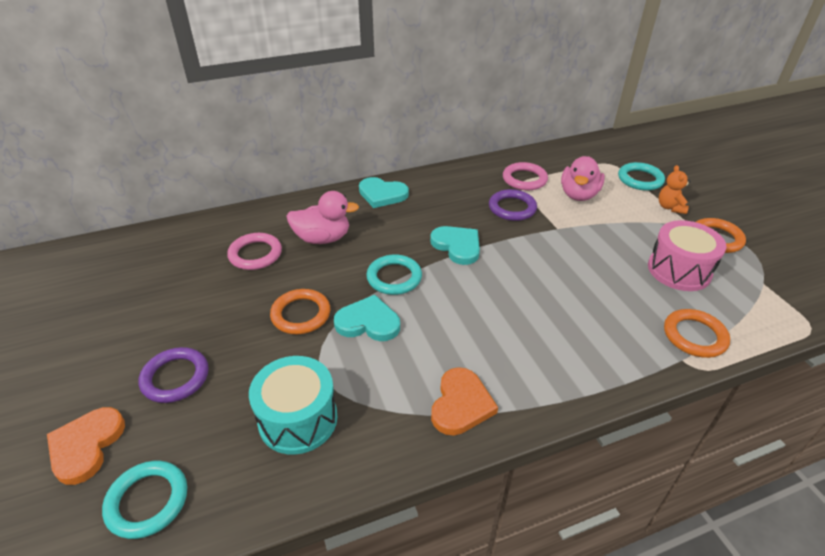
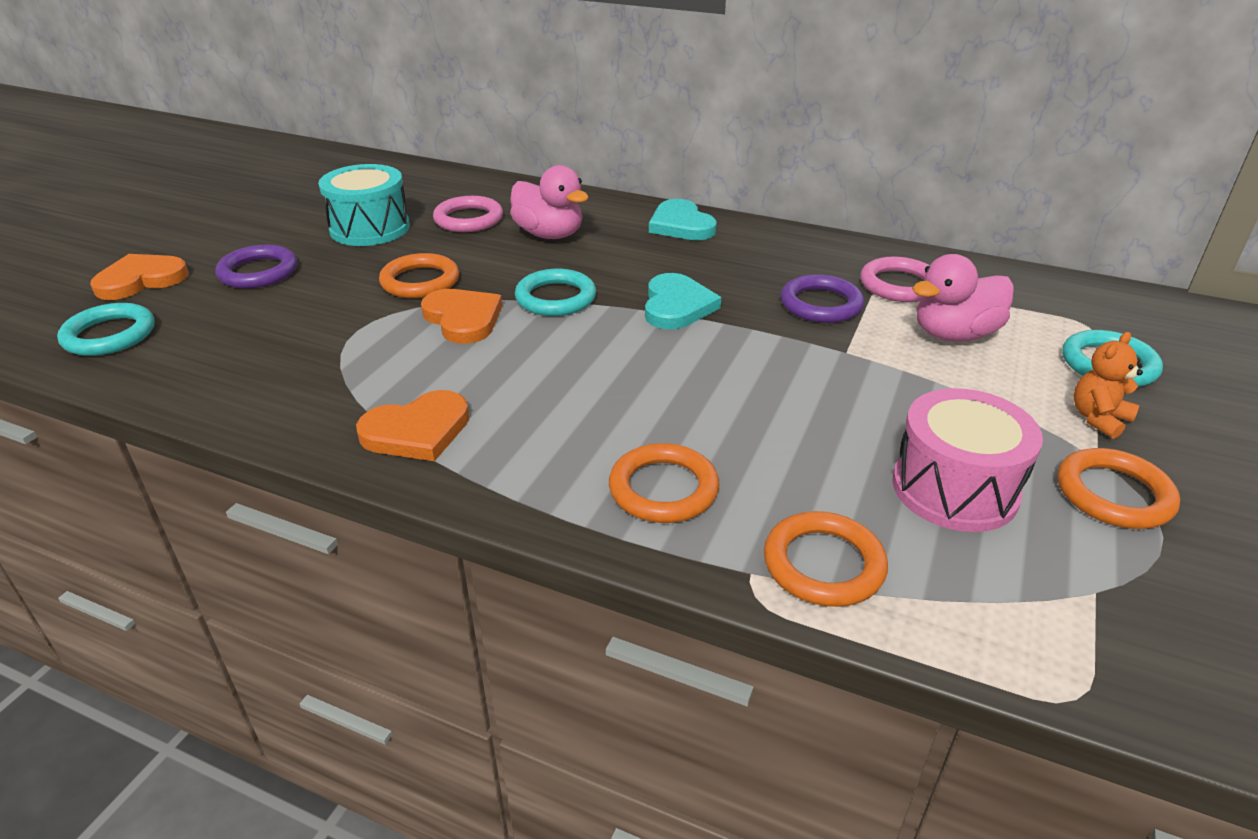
camera: 45 degrees right, 5 degrees down
(298, 419) = (279, 351): turquoise drum -> turquoise drum (370, 228)
(368, 322) = (463, 319): turquoise heart -> orange heart
(602, 347) = (663, 489): none -> orange ring

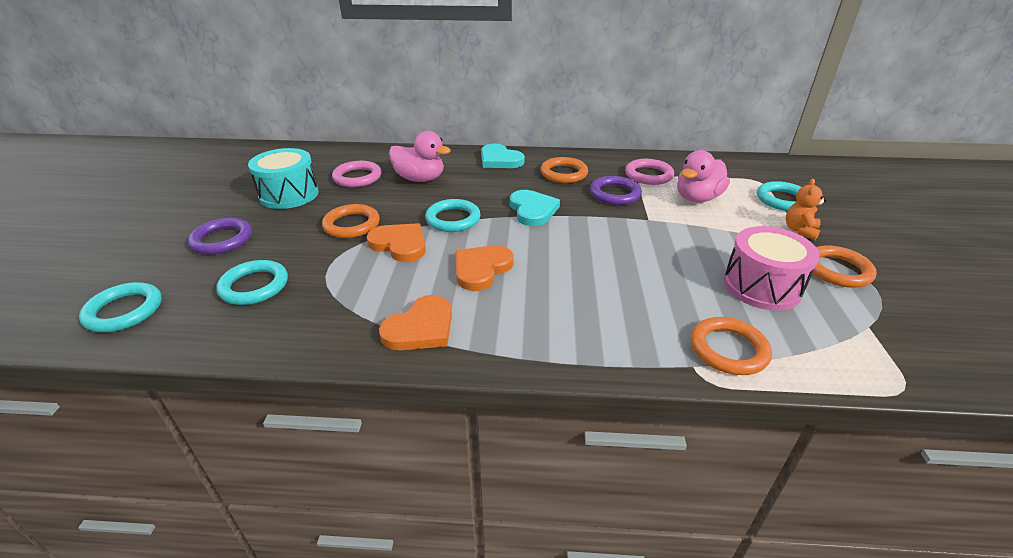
camera: 20 degrees left, 0 degrees up
(141, 280) = (125, 263): orange heart -> orange heart (481, 269)
(259, 336) = (254, 286): none -> turquoise ring
(663, 489) = (606, 327): orange ring -> orange ring (564, 173)

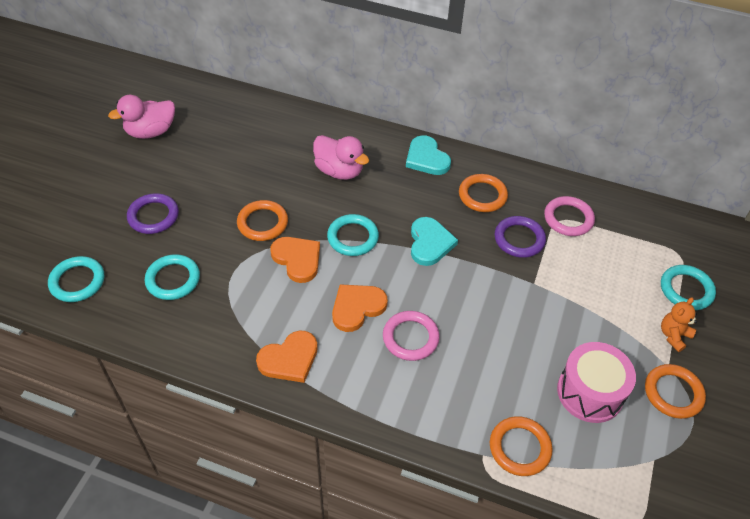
camera: 15 degrees right, 15 degrees up
(289, 194) = (216, 167): turquoise drum -> none
(357, 177) = (282, 155): pink ring -> pink ring (410, 338)
(697, 198) = (599, 265): pink duck -> pink duck (151, 132)

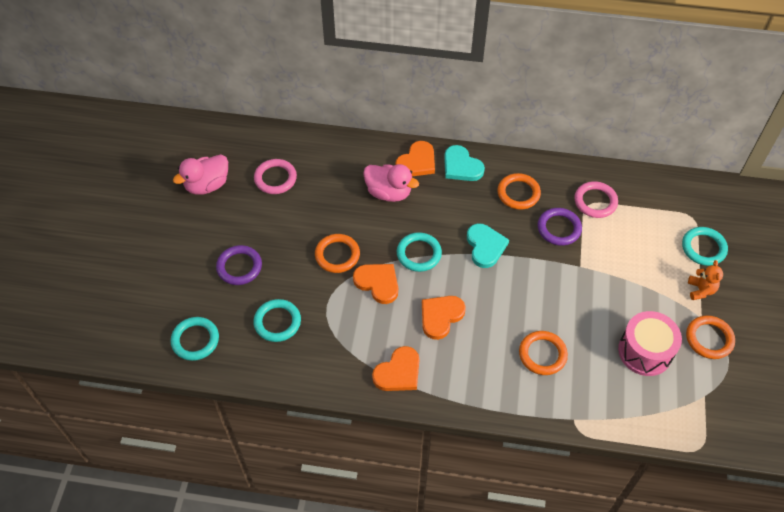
camera: 10 degrees left, 5 degrees up
(379, 146) = (417, 162): none -> orange heart
(410, 338) = (492, 334): pink ring -> pink ring (275, 178)
(519, 448) = (601, 408): orange ring -> orange ring (542, 354)
(673, 335) = (700, 290): orange teddy bear -> orange teddy bear turned 150 degrees clockwise

